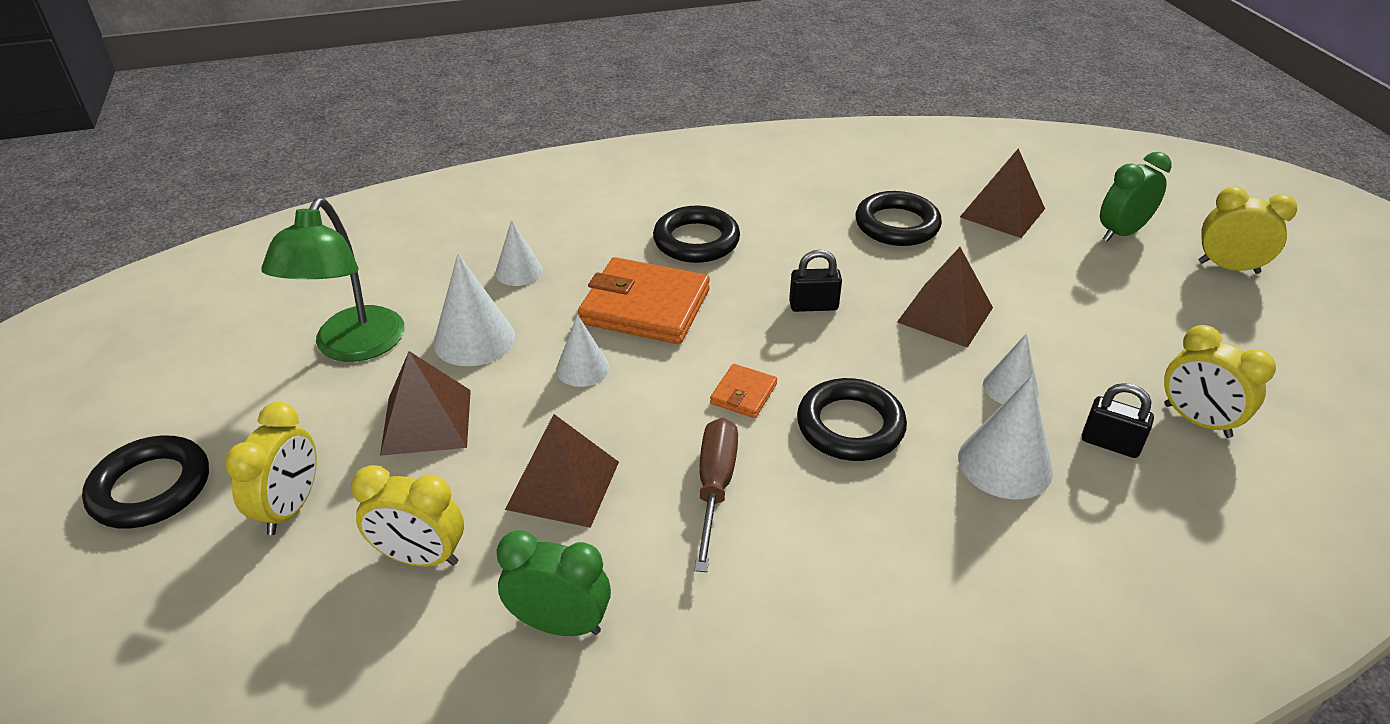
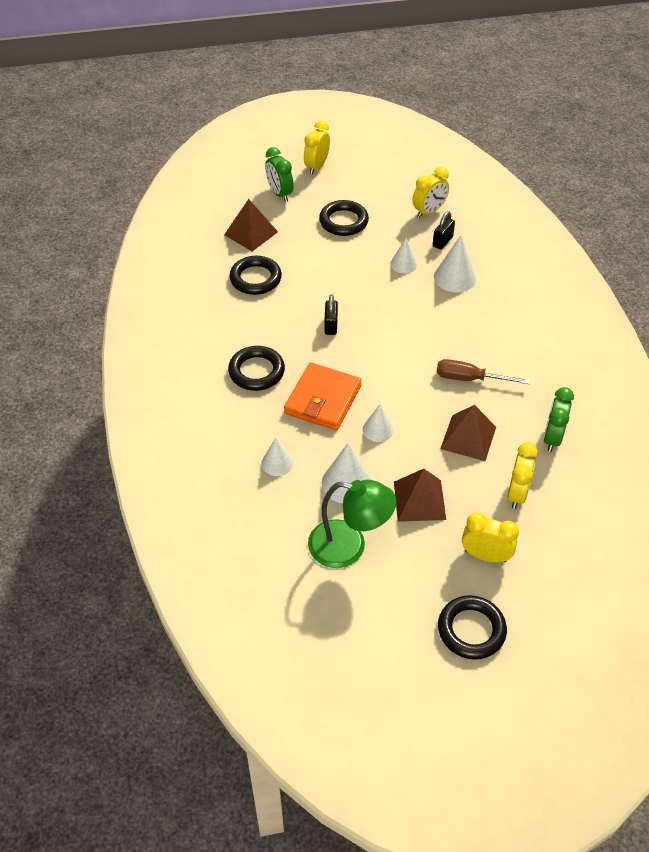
camera: 85 degrees left, 10 degrees up
(743, 394) = (403, 362): orange wallet -> none
(850, 426) = (428, 325): black ring -> black ring (343, 221)
(945, 314) = (344, 275): brown pyramid -> none

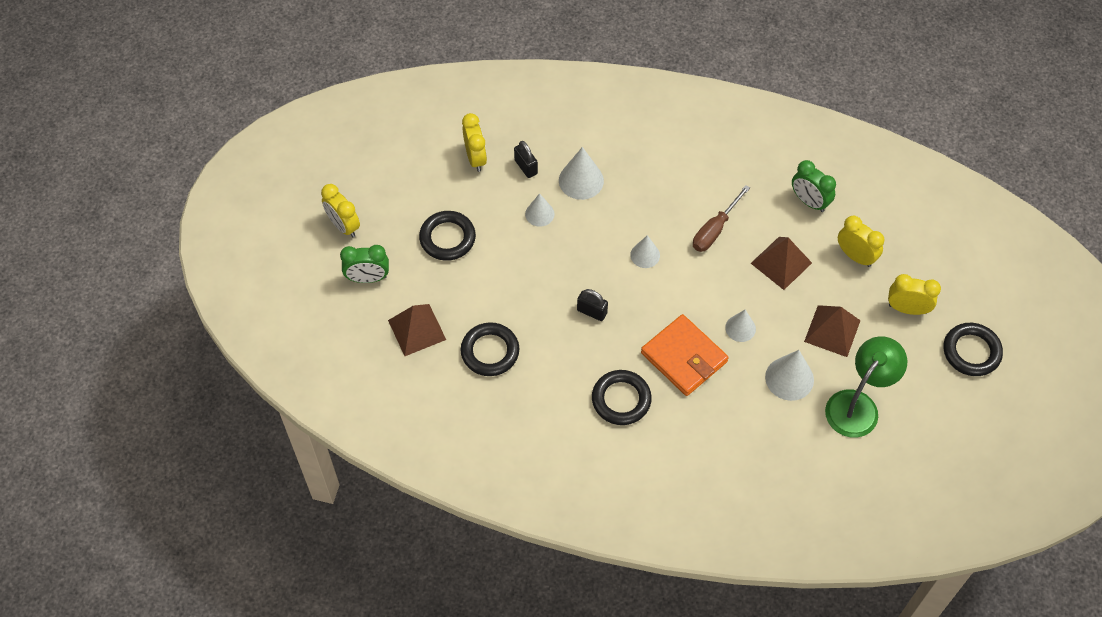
camera: 65 degrees left, 10 degrees up
(277, 463) = (742, 425): white cone -> white cone (645, 255)
(485, 555) = (907, 309): yellow clock -> yellow clock turned 60 degrees clockwise

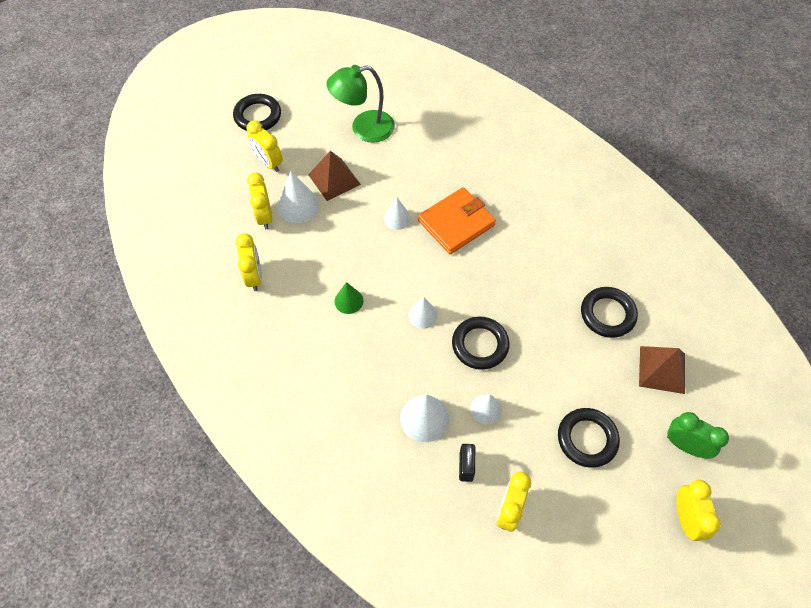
camera: 145 degrees left, 0 degrees up
(592, 311) = (501, 296): black padlock -> none
(621, 400) = (526, 222): black ring -> black ring (480, 345)
(684, 357) = (456, 223): orange wallet -> orange wallet turned 60 degrees clockwise
(715, 230) = (349, 301): brown screwdriver -> green cone
(781, 263) = (323, 245): brown pyramid -> none
(789, 378) = (393, 168): white cone -> white cone (298, 205)
(809, 202) = (254, 277): green clock -> yellow clock

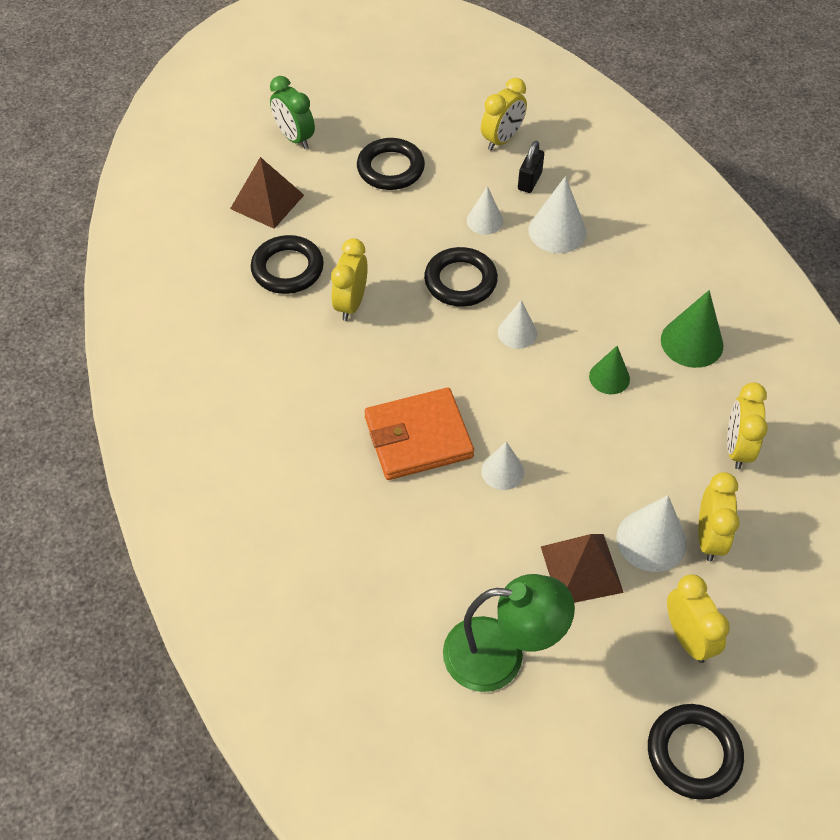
camera: 160 degrees left, 5 degrees down
(296, 347) = (692, 342): none -> green cone
(685, 518) = (337, 92): yellow clock -> yellow clock (351, 303)

